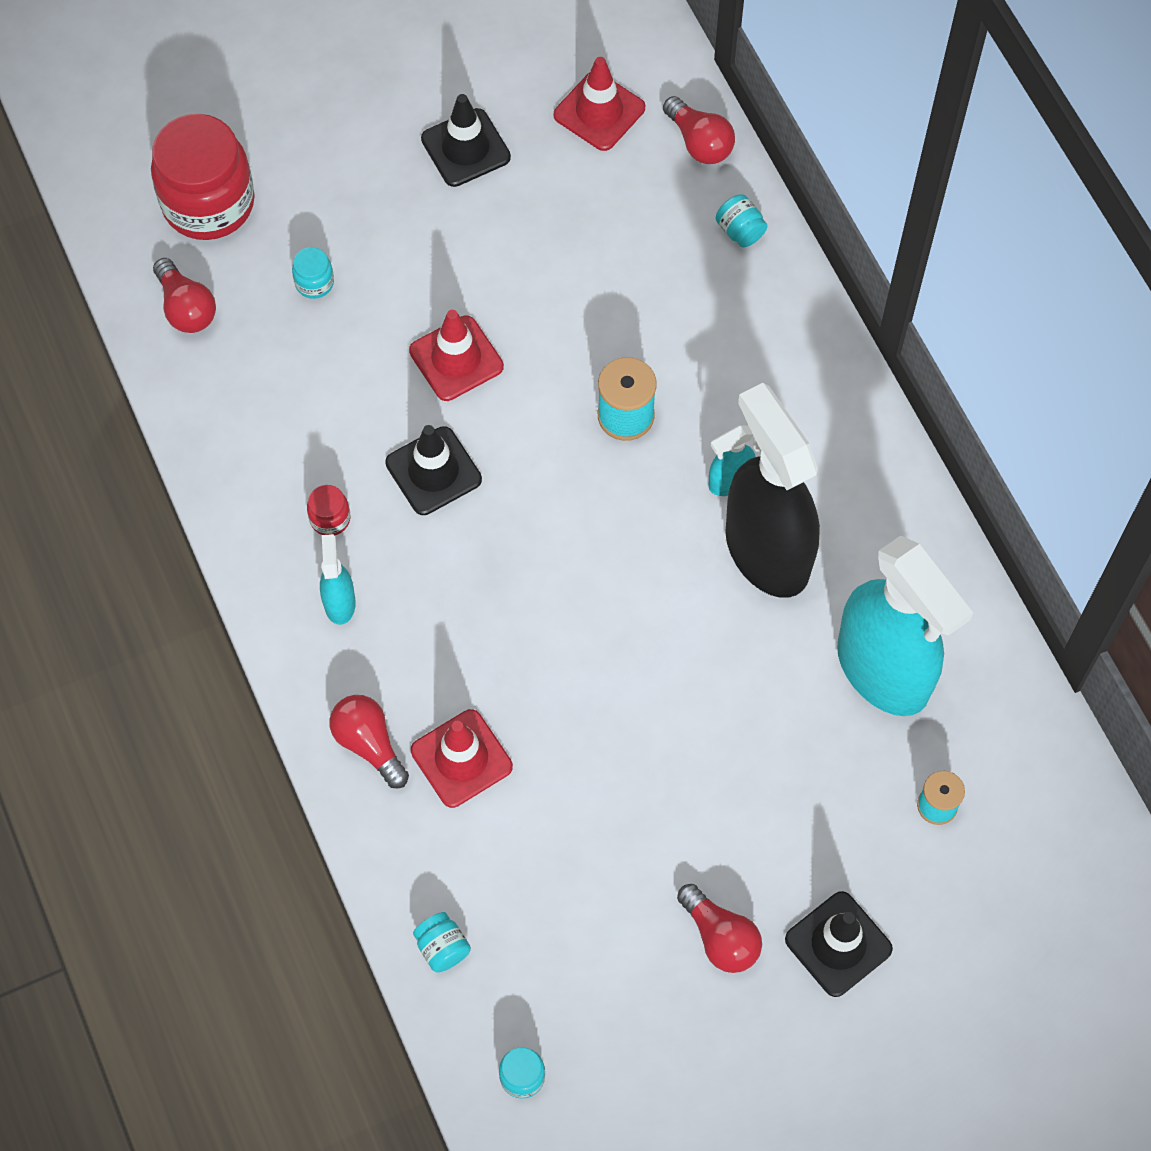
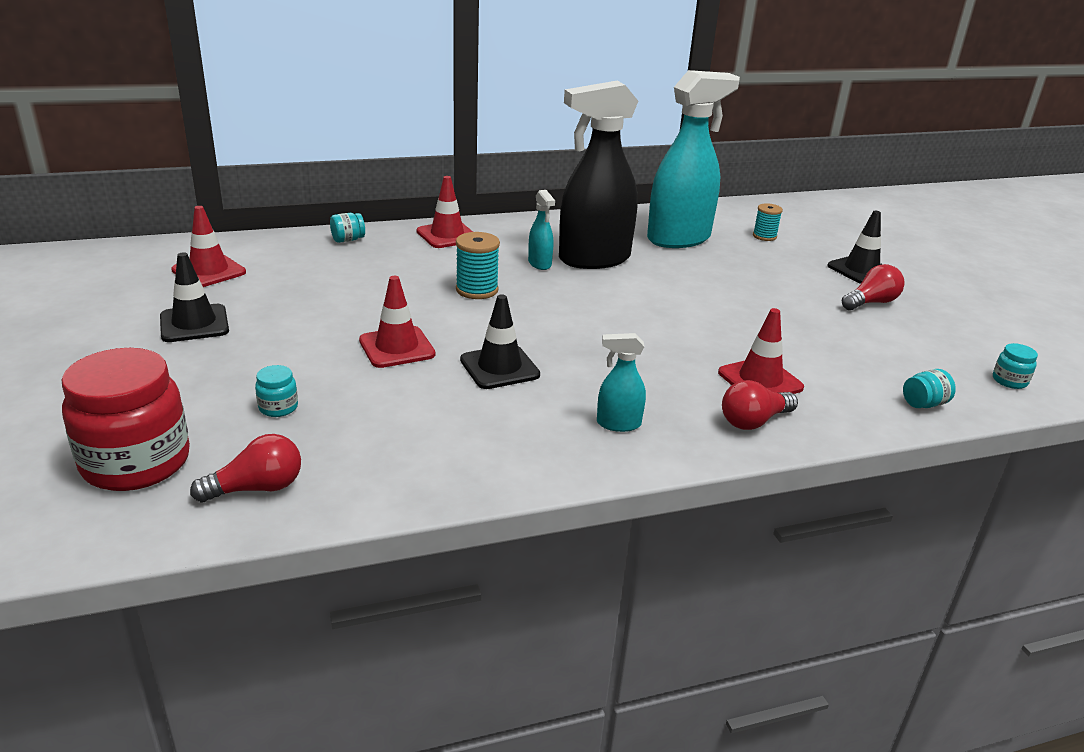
camera: 85 degrees left, 35 degrees down
(330, 519) = (533, 421): red jar -> none
(699, 142) = (266, 243): red light bulb -> none
(794, 348) = (447, 235): none -> red traffic cone

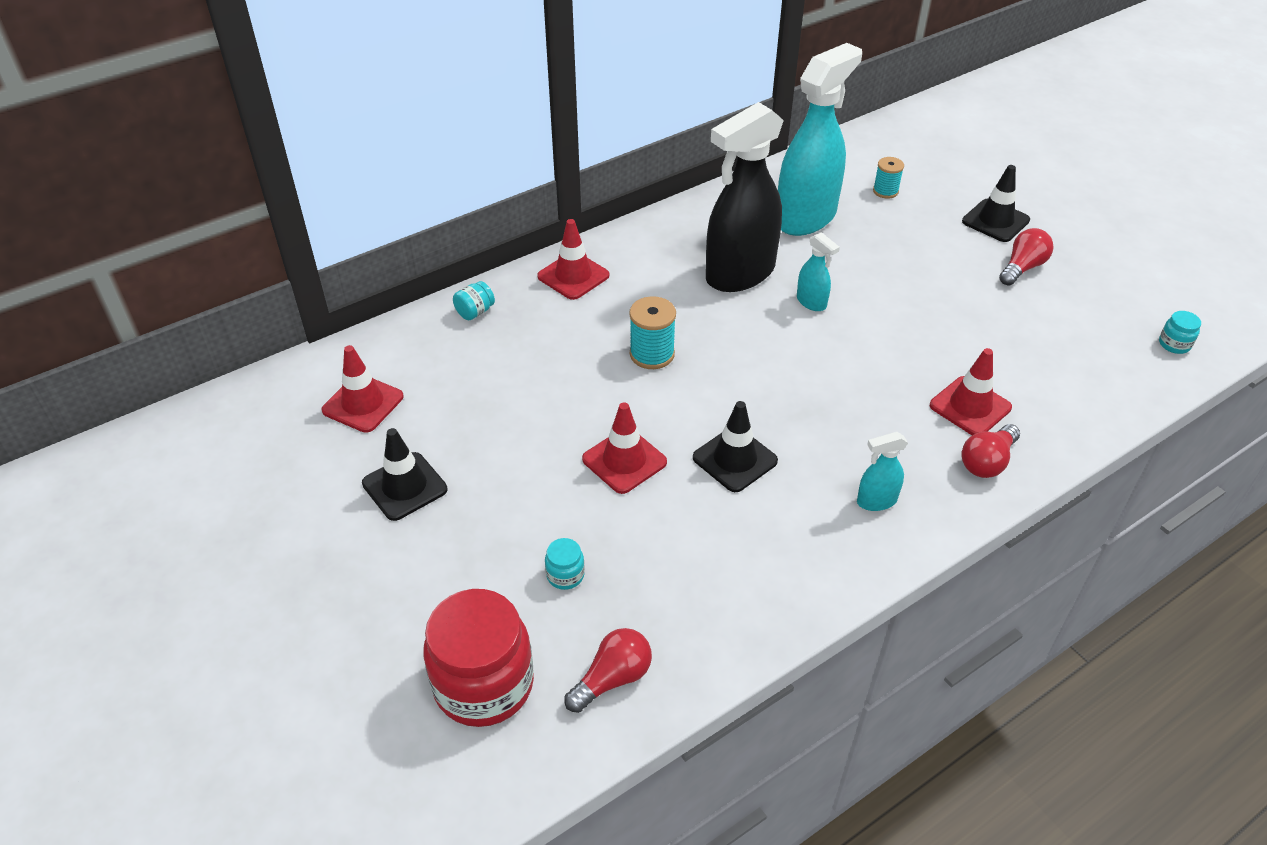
camera: 15 degrees left, 15 degrees up
(540, 264) = (691, 296): turquoise spray bottle -> turquoise spray bottle (811, 302)
(924, 404) = (1116, 396): turquoise jar -> none

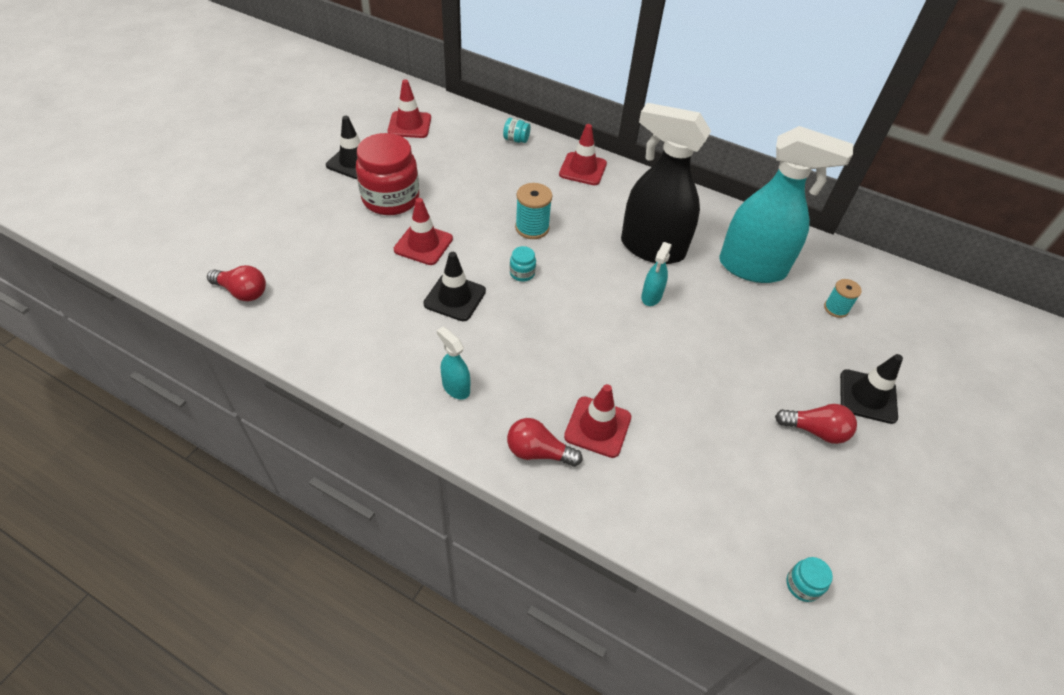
camera: 60 degrees right, 5 degrees up
(484, 684) = (221, 240): red jar -> red jar (391, 199)
(565, 575) = (314, 247): turquoise jar -> turquoise jar (522, 273)

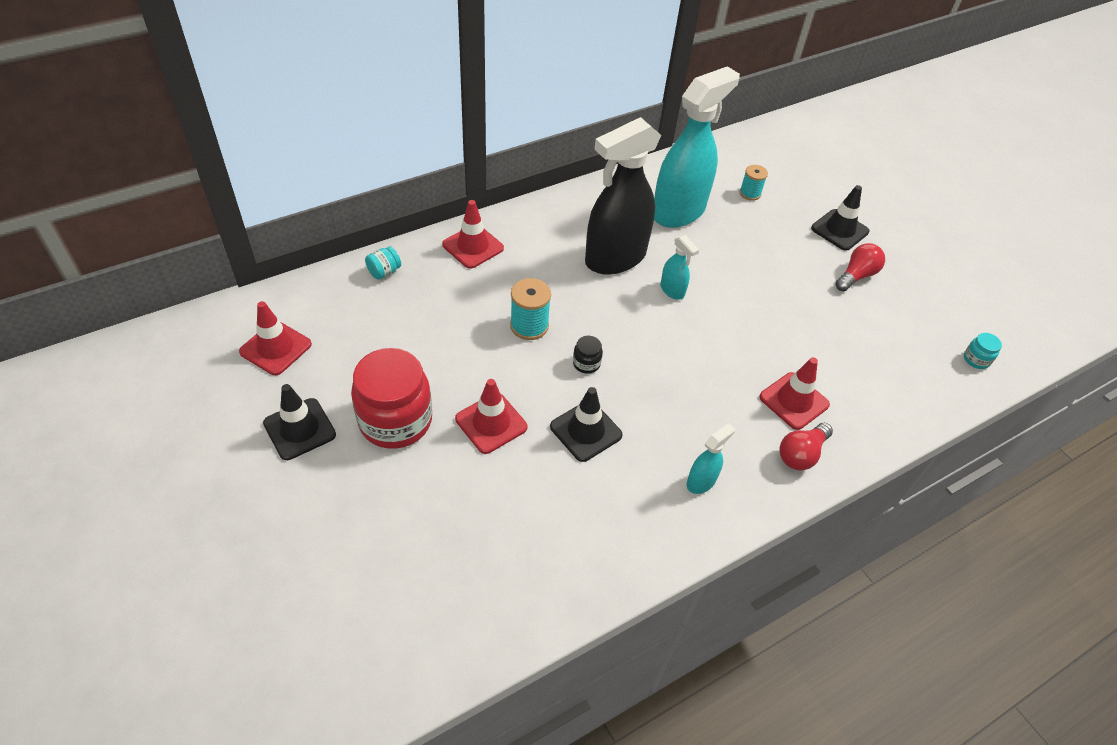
camera: 60 degrees left, 0 degrees up
(242, 292) = (451, 627): red light bulb -> none
(456, 387) = (701, 481): turquoise spray bottle -> turquoise spray bottle turned 150 degrees clockwise
(522, 273) = (586, 363): turquoise jar -> black jar

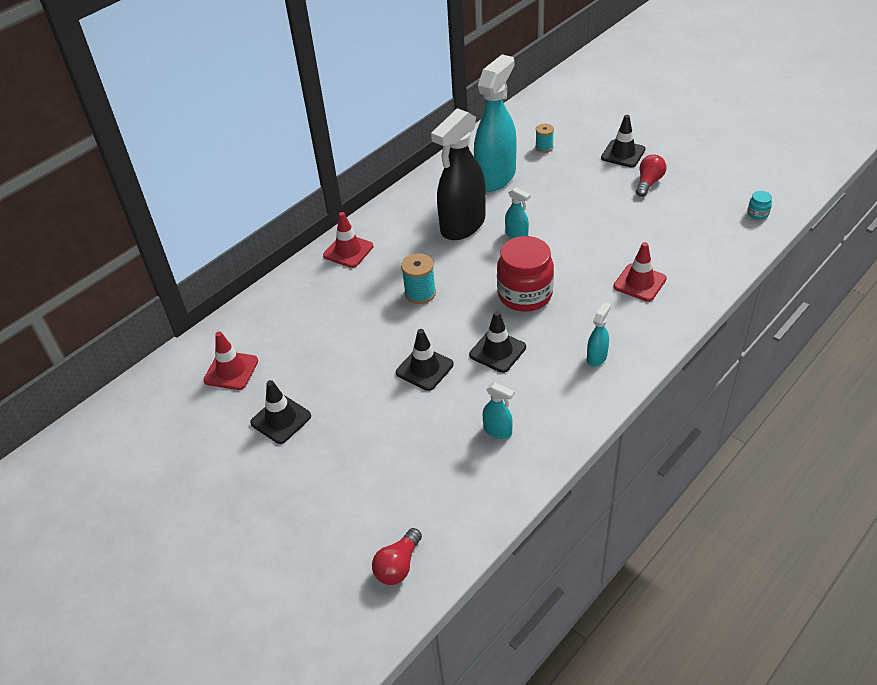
camera: 10 degrees left, 5 degrees down
(384, 272) = (287, 290): turquoise jar -> none
(395, 421) = (351, 390): red jar -> red jar (525, 295)
(491, 423) = (424, 368): red traffic cone -> black traffic cone
(540, 537) = (498, 431): none -> turquoise spray bottle
(586, 363) = (476, 306): black jar -> none
(801, 454) = (660, 316): red light bulb -> red light bulb (398, 565)

